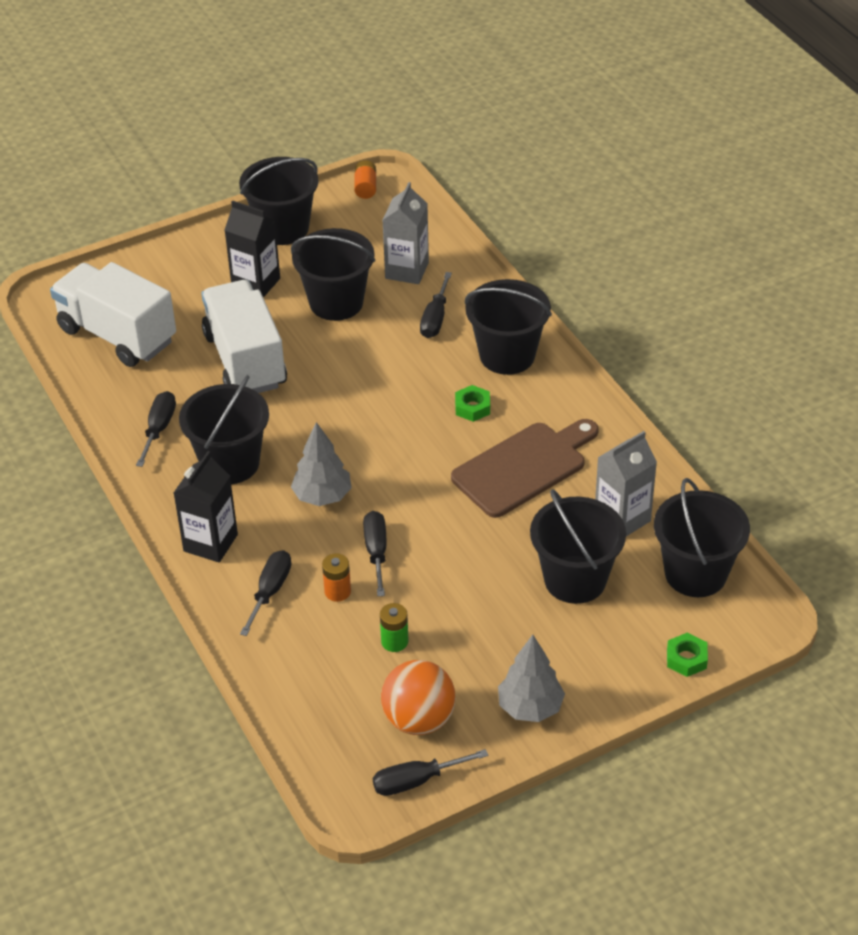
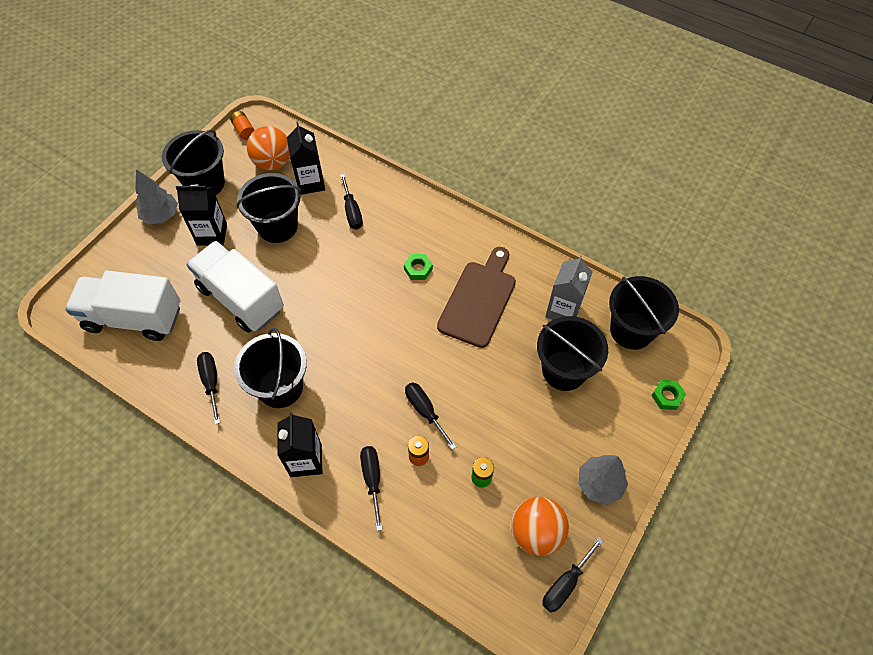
camera: 30 degrees left, 15 degrees up
(322, 496) = (361, 384): grey tree -> grey tree (161, 216)
(376, 233) = (273, 163): none -> orange ball
(407, 270) = (310, 183): grey carton -> black carton
(507, 355) = (415, 220): black bucket -> none

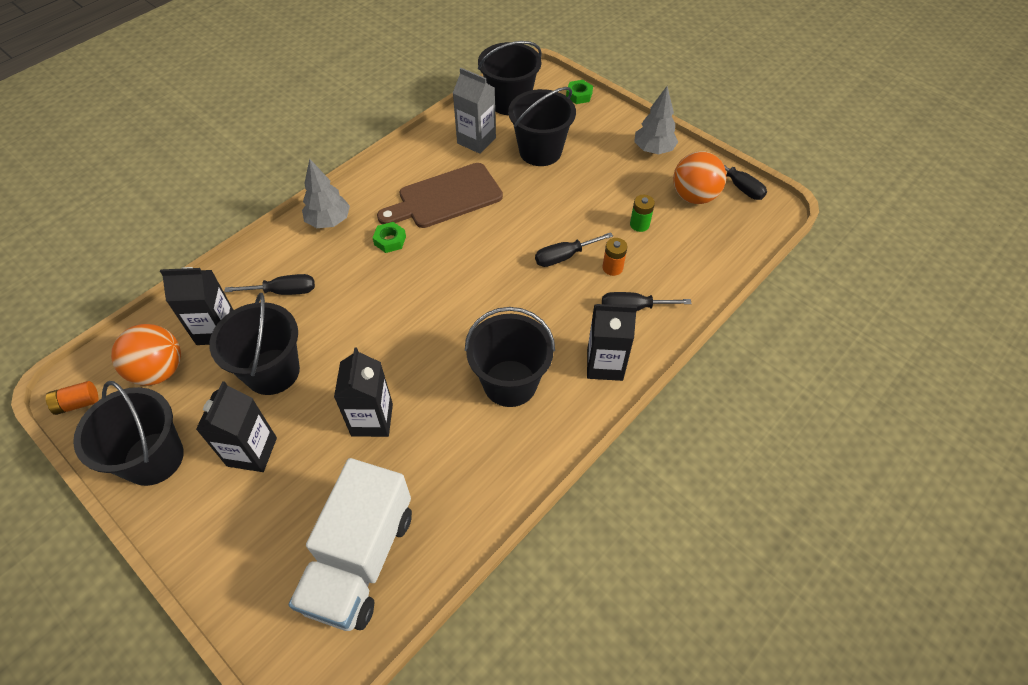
camera: 80 degrees left, 5 degrees down
(161, 216) = (187, 522): grey tree -> grey tree (329, 221)
(211, 382) = (487, 458): black screwdriver -> none
(241, 298) = (372, 419): white truck -> black carton
(479, 300) = (445, 197): brown cutting board -> brown cutting board turned 60 degrees counterclockwise

